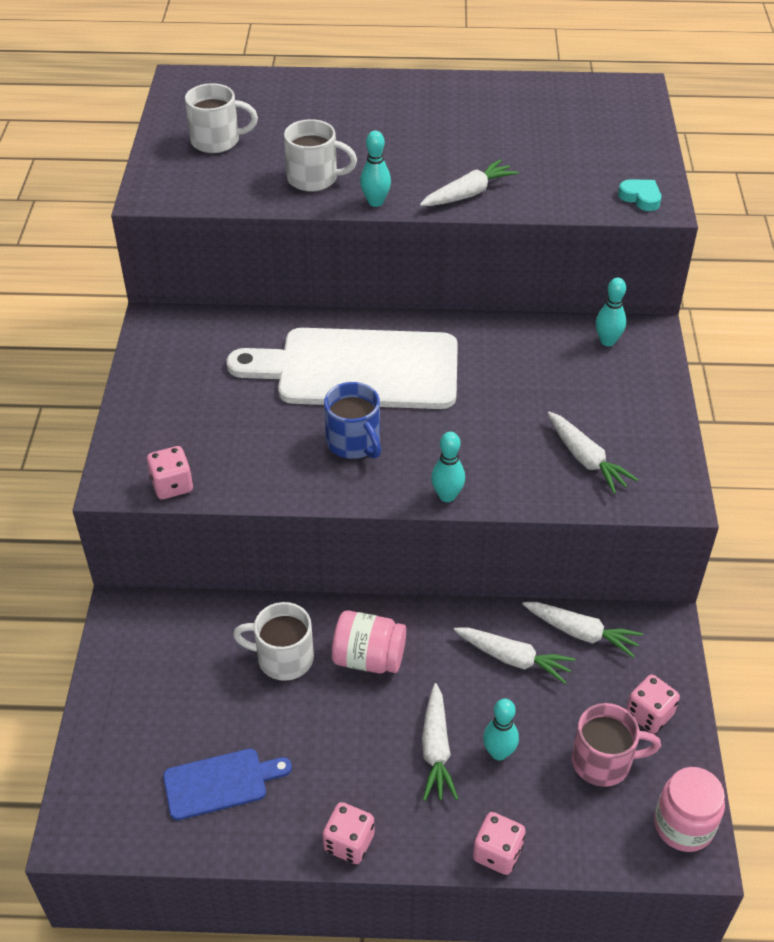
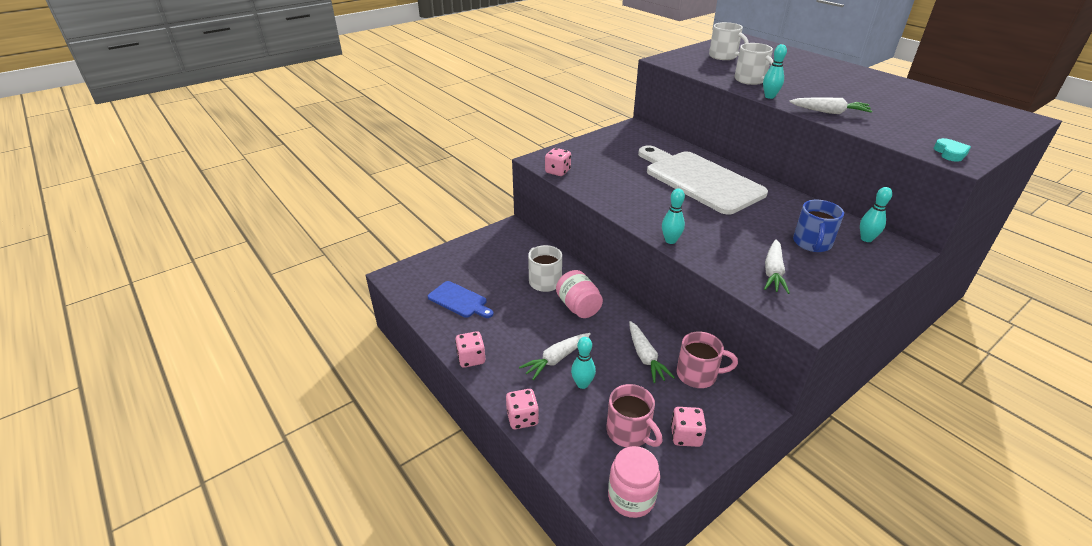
camera: 50 degrees right, 10 degrees down
(354, 442) = (656, 200): blue mug -> blue mug (812, 243)
(581, 633) = (698, 375): white carrot -> pink mug

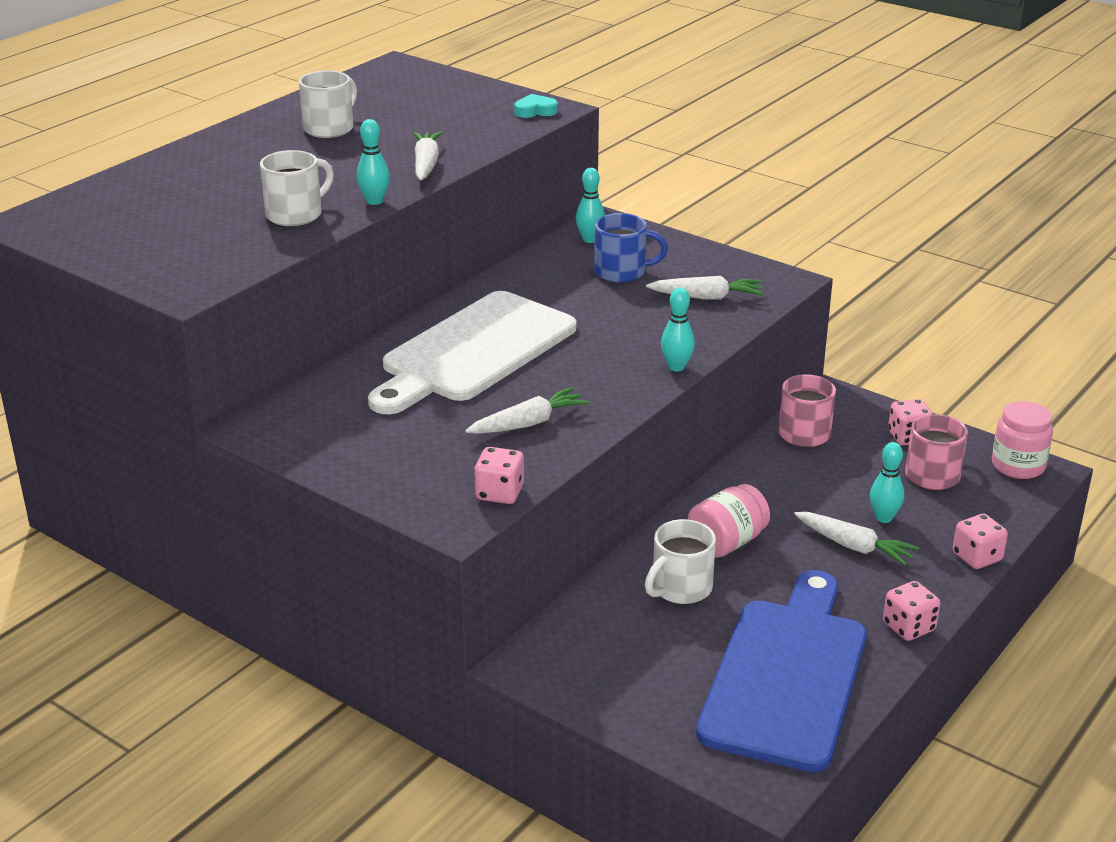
camera: 105 degrees left, 5 degrees down
(459, 300) = (786, 675): blue cutting board -> blue cutting board, size x2.13
(645, 357) = (798, 473): white carrot -> white carrot (528, 423)
(723, 56) = (157, 237): white mug -> white mug (330, 128)

